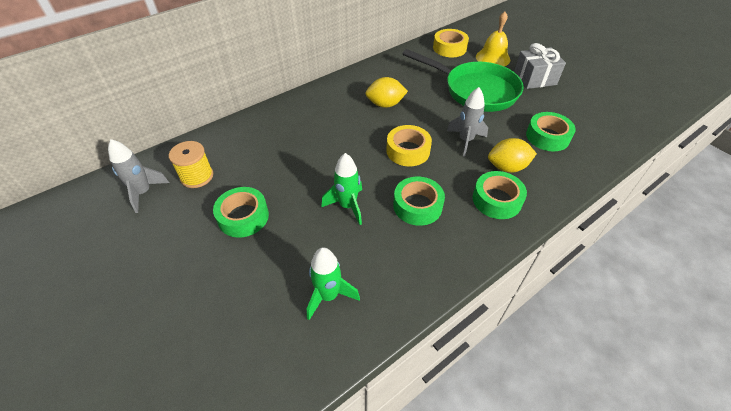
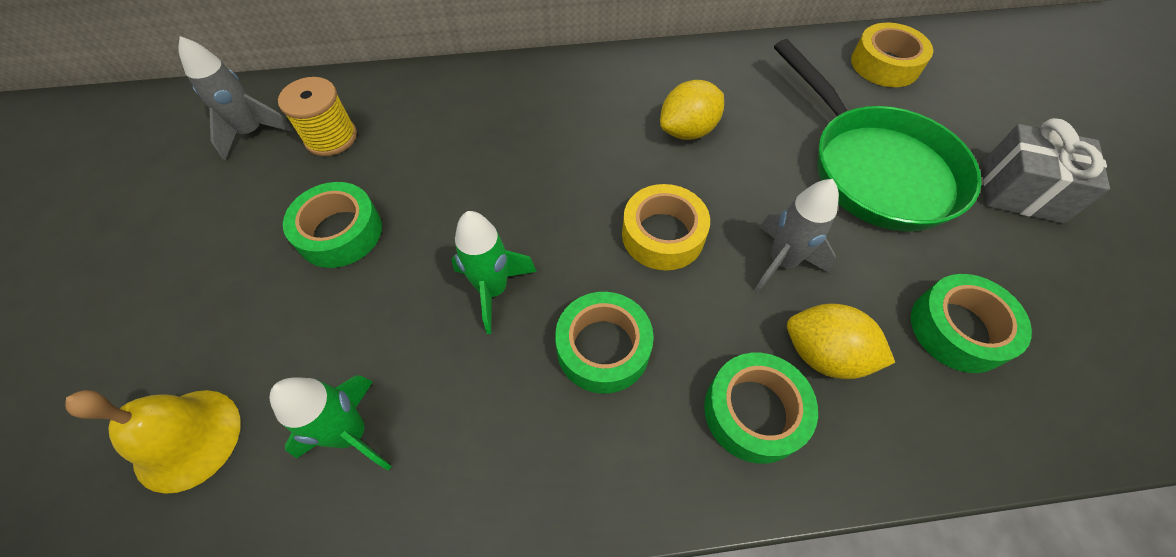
camera: 30 degrees right, 10 degrees up
(385, 104) = (688, 131): yellow lemon -> yellow lemon turned 60 degrees counterclockwise
(492, 58) = (959, 114): yellow bell -> yellow bell (187, 439)

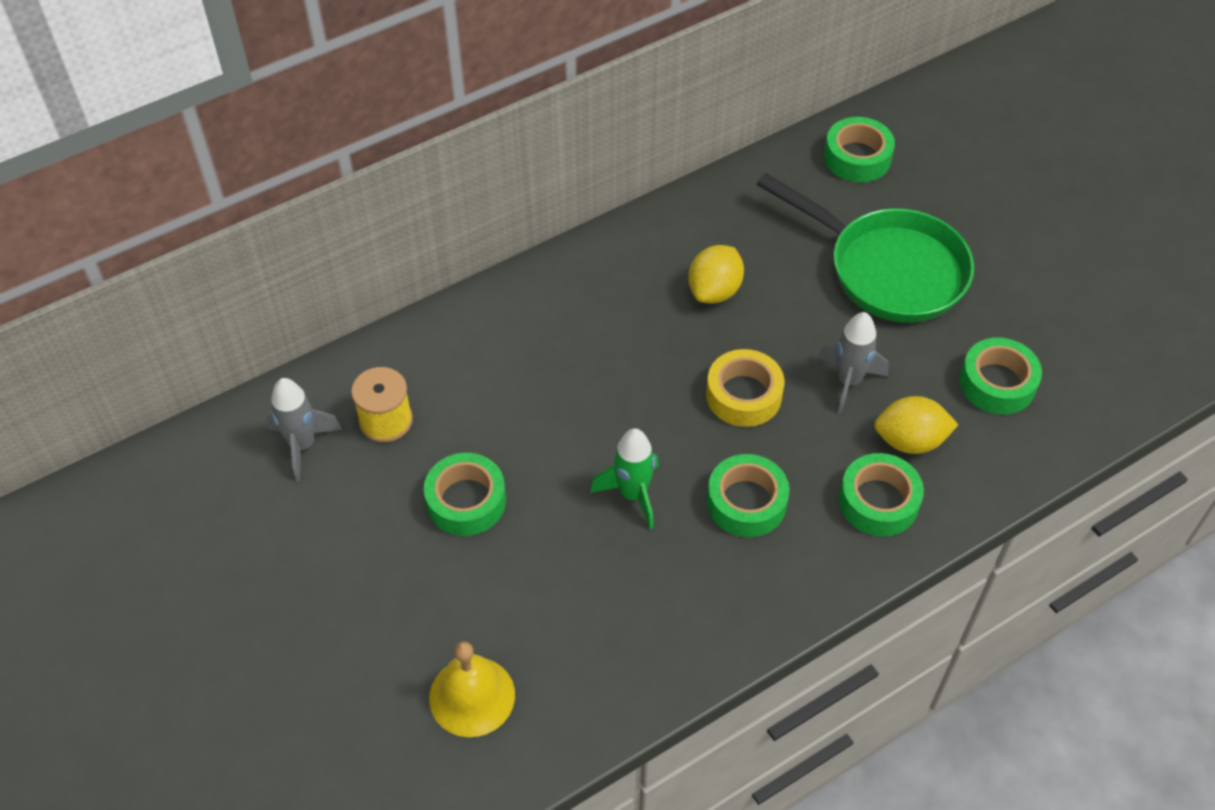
camera: 25 degrees left, 5 degrees down
(352, 433) = (597, 638): green rocket -> none
(885, 64) = (857, 157): yellow tape -> green tape
(1021, 191) = (1009, 248): grey gift -> none

